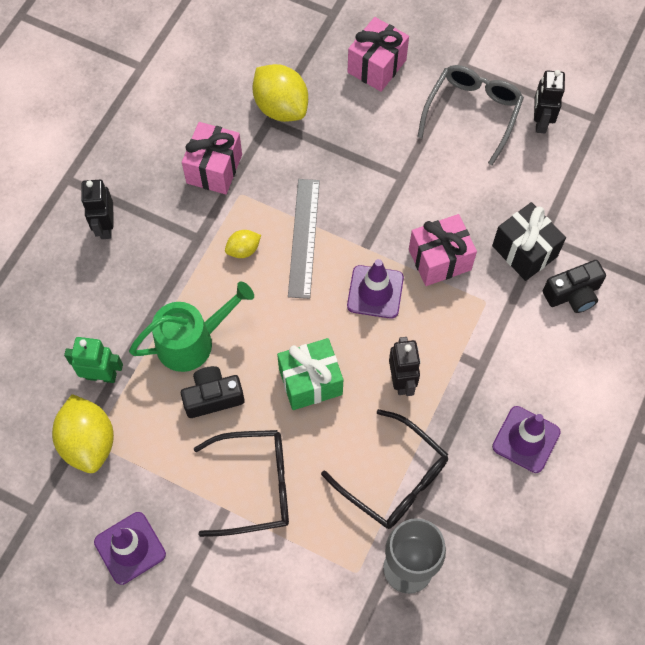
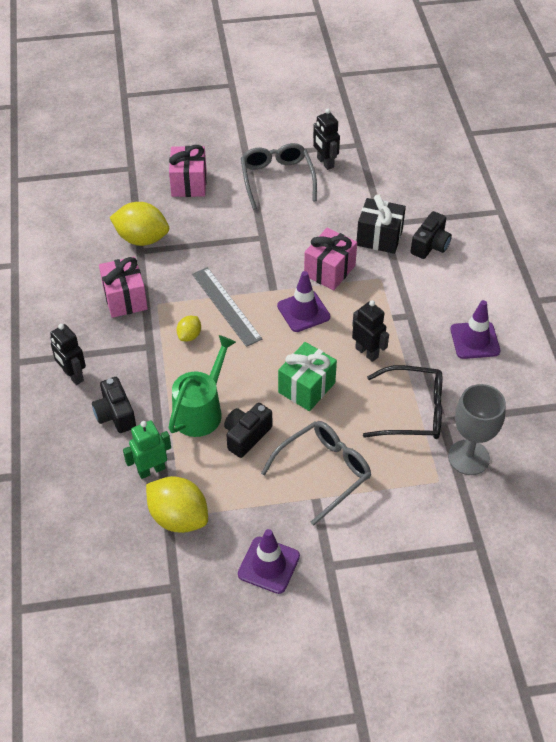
camera: 35 degrees left, 15 degrees down
(113, 294) = (115, 414): none -> black camera
(254, 486) = (323, 472): black glasses -> grey glasses

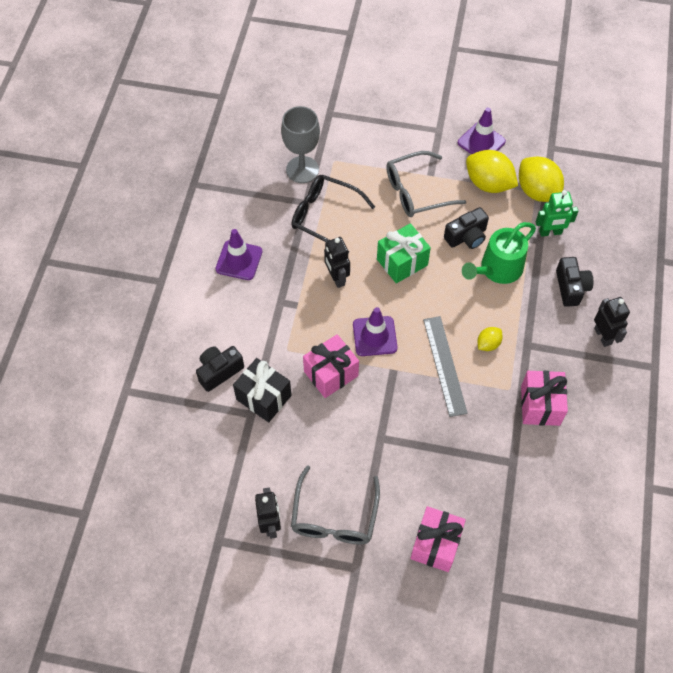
camera: 160 degrees left, 10 degrees up
(142, 239) = (507, 478): yellow lemon -> yellow lemon (488, 184)

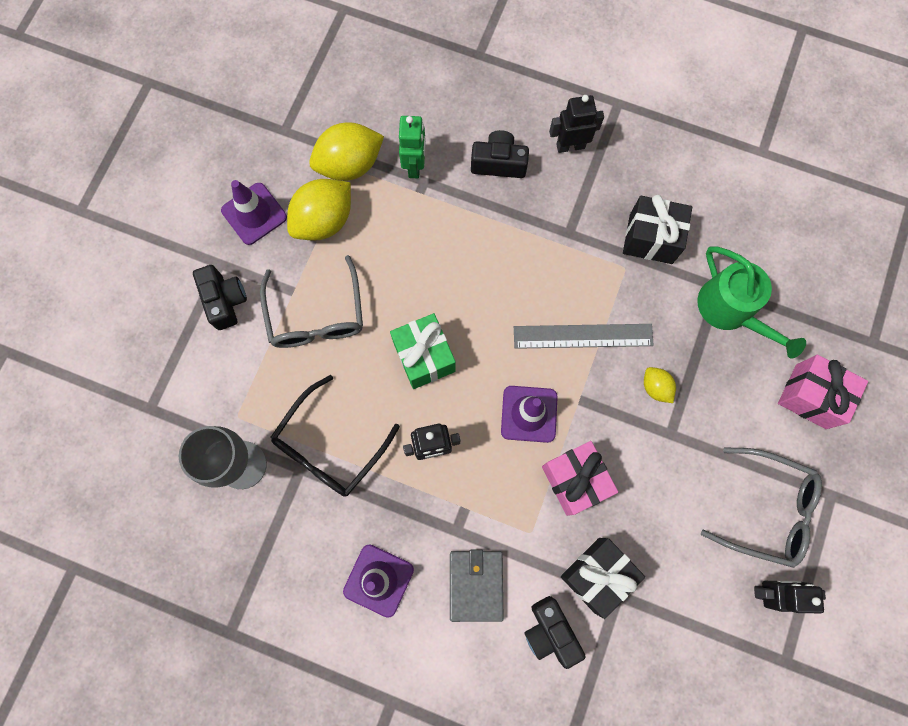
camera: 80 degrees left, 15 degrees up
(244, 319) = (476, 585): none -> grey wallet
(466, 237) = (401, 267): black camera -> black camera (225, 301)
(488, 344) = (561, 278): yellow lemon -> yellow lemon (655, 387)
(497, 269) = (456, 241): green watering can -> green watering can (730, 310)
(540, 405) = (650, 239): pink gift -> black gift

